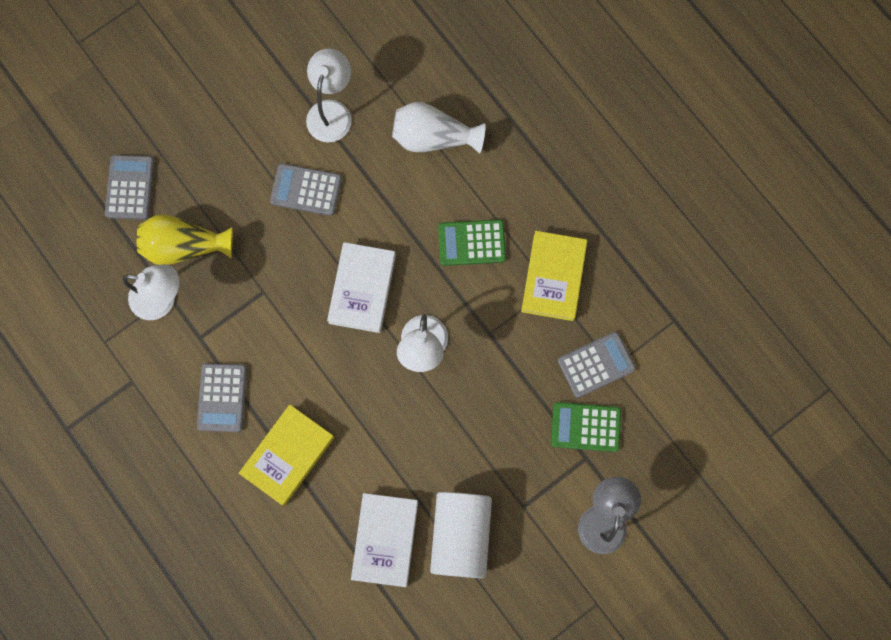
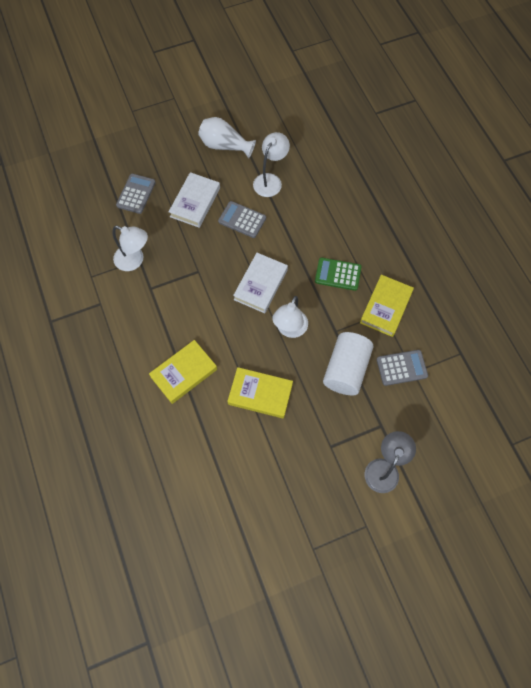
camera: 15 degrees right, 10 degrees down
(185, 246) = (158, 234): yellow vase -> none
(222, 397) = (153, 327): grey calculator -> none
(385, 539) = (232, 443): white book -> white book (195, 202)
(406, 457) = (260, 394): none -> yellow book
(433, 137) = (329, 209): white vase -> white vase (224, 146)
(460, 535) = (283, 453): white cylinder -> white cylinder (346, 369)
(585, 427) = (385, 405): green calculator -> none

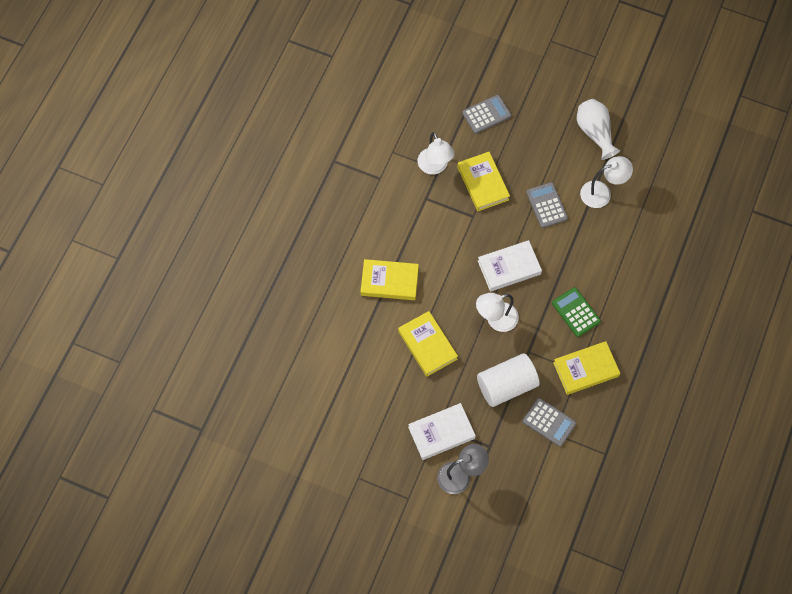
camera: 45 degrees right, 0 degrees up
(182, 242) = (483, 183): none -> yellow book
(195, 202) = (524, 160): white book -> white book (441, 433)

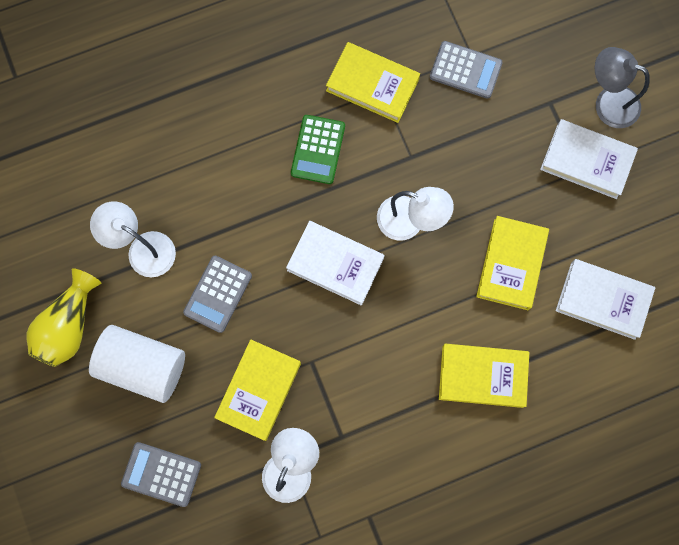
camera: 135 degrees left, 10 degrees up
(367, 369) = (603, 300): none -> white book
(389, 281) = (482, 376): yellow book -> yellow book turned 45 degrees counterclockwise
(506, 385) = (470, 145): white cylinder -> white cylinder (143, 366)
(549, 422) = (465, 70): grey calculator -> grey calculator turned 120 degrees clockwise
(595, 133) = (68, 326): white vase -> yellow vase

